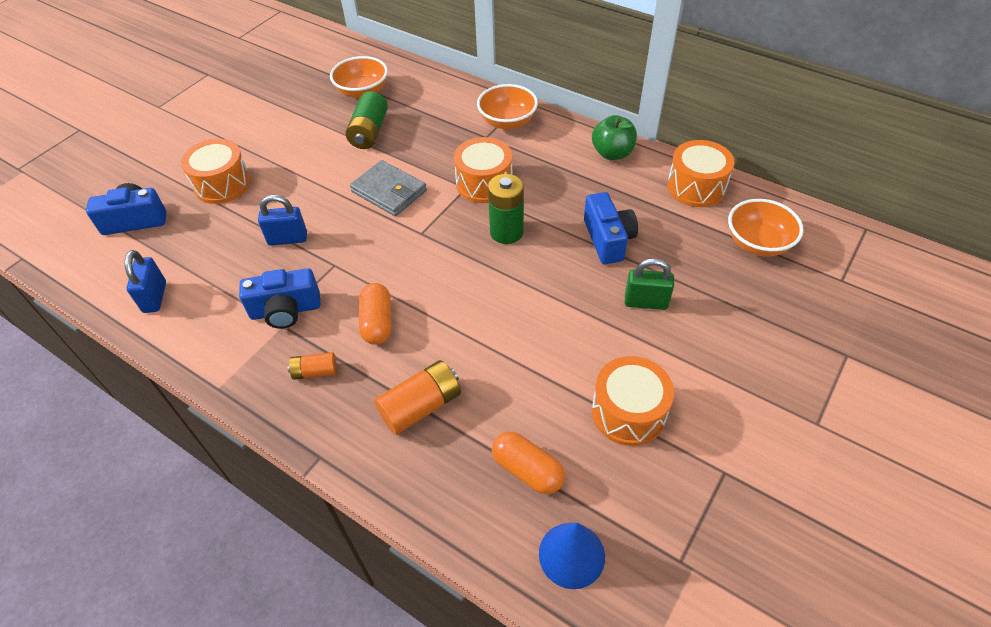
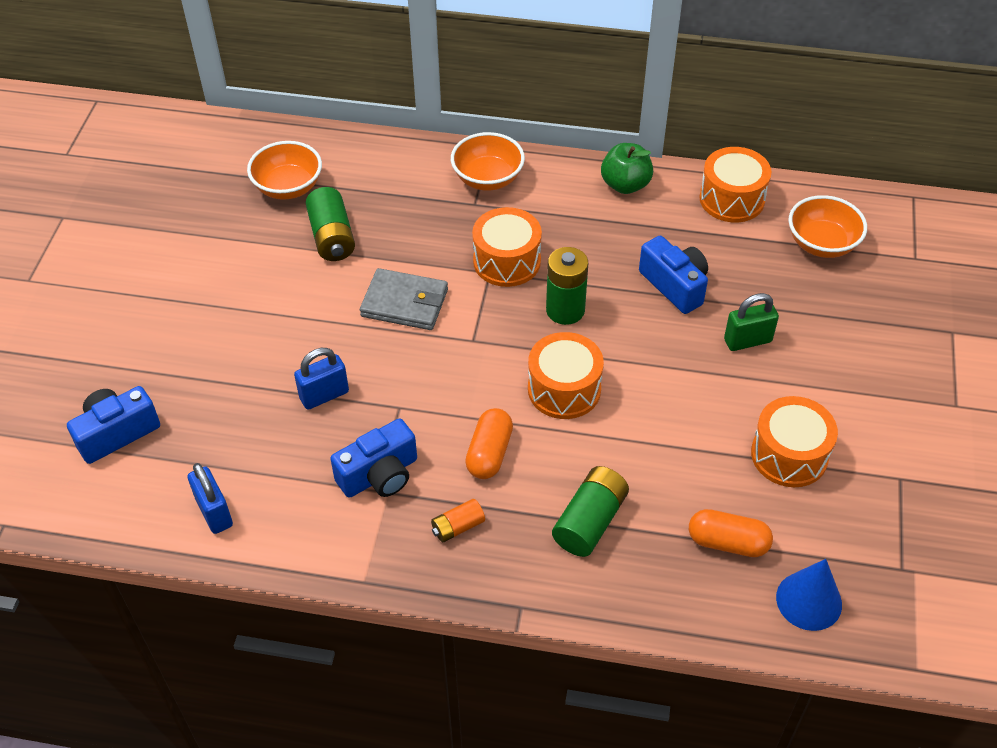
camera: 25 degrees left, 0 degrees up
(222, 184) = (195, 355): orange drum -> orange drum (564, 389)
(377, 322) = (489, 453): orange capsule -> orange capsule turned 45 degrees clockwise
(421, 406) = (590, 521): orange battery -> green battery

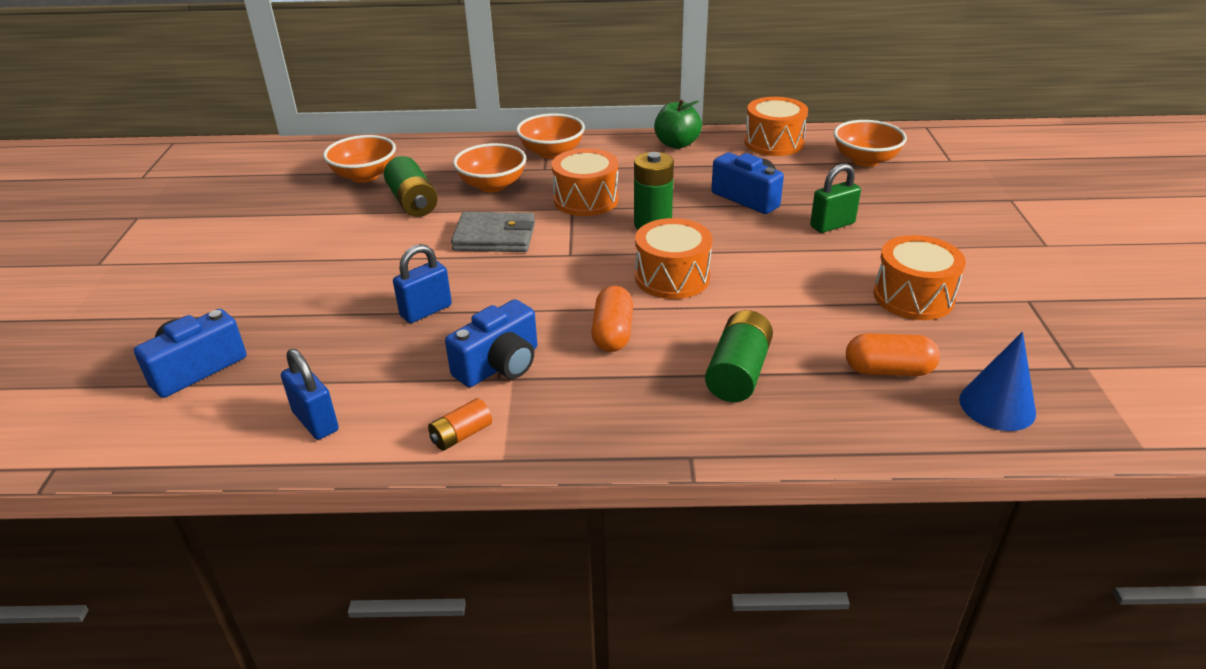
camera: 10 degrees left, 15 degrees down
(416, 223) = (492, 185): none -> orange bowl
(458, 527) = (597, 396): orange battery -> orange battery (461, 435)

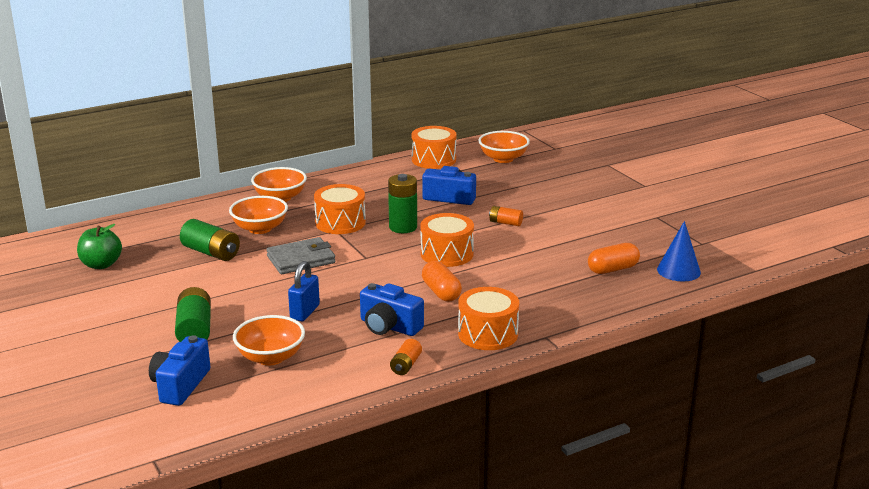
camera: 30 degrees left, 10 degrees down
(315, 421) = (305, 386): blue padlock -> none
(364, 176) = (148, 244): orange bowl -> orange bowl (270, 357)
(499, 365) = (389, 326): blue camera -> blue camera turned 105 degrees clockwise
(677, 144) = (367, 174): green apple -> green apple (101, 264)
(738, 373) = (534, 292): green battery -> green battery (194, 330)
(790, 252) = (505, 223): none -> orange battery
(832, 225) = (517, 202): green padlock -> none
(913, 297) = (596, 230): orange drum -> orange drum (488, 334)

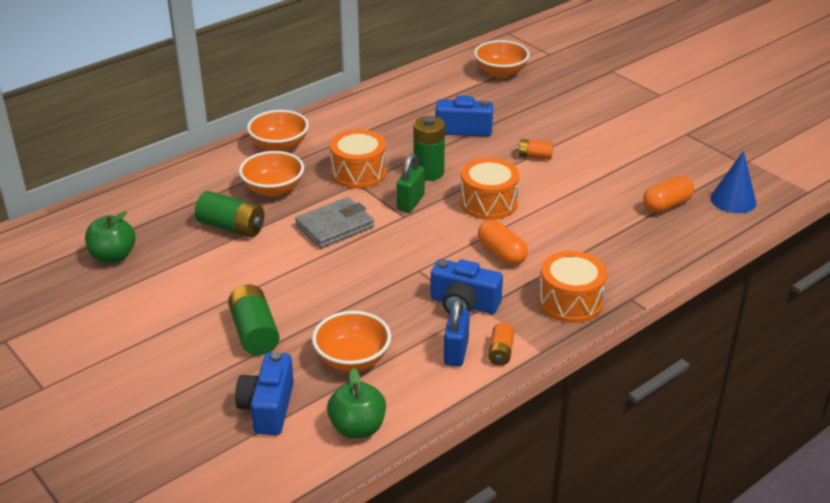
camera: 10 degrees left, 10 degrees up
(251, 408) = (357, 428): none -> green apple
(305, 312) = (366, 295): blue padlock -> blue padlock (456, 352)
(376, 248) = (410, 202): none -> green padlock
(434, 159) = (427, 80): orange drum -> none

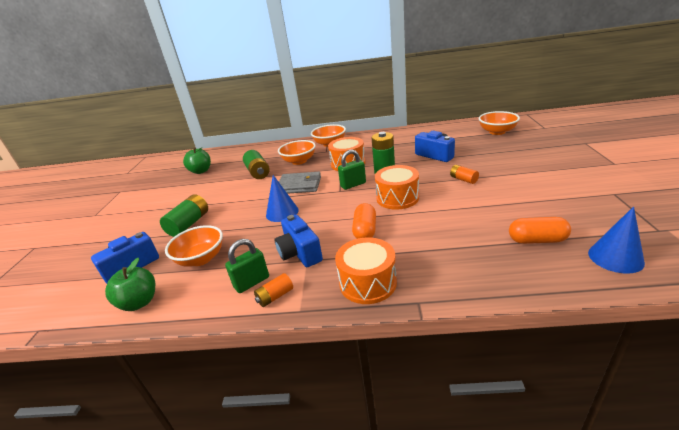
camera: 45 degrees right, 5 degrees down
(369, 269) = (282, 212): none -> blue cone
(456, 352) = (252, 282): blue padlock -> green padlock

